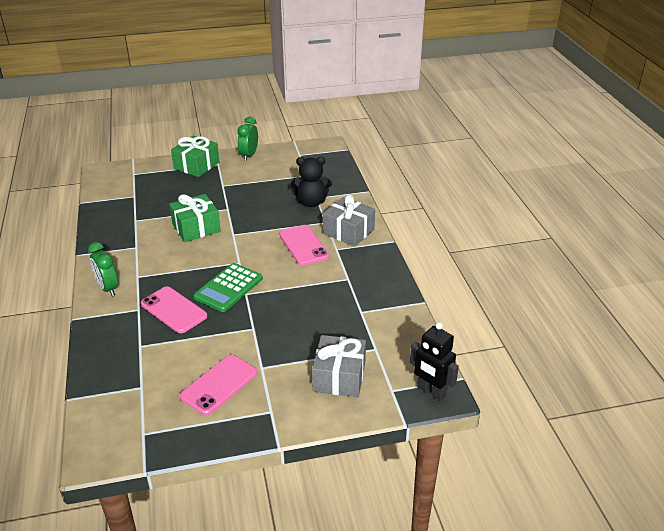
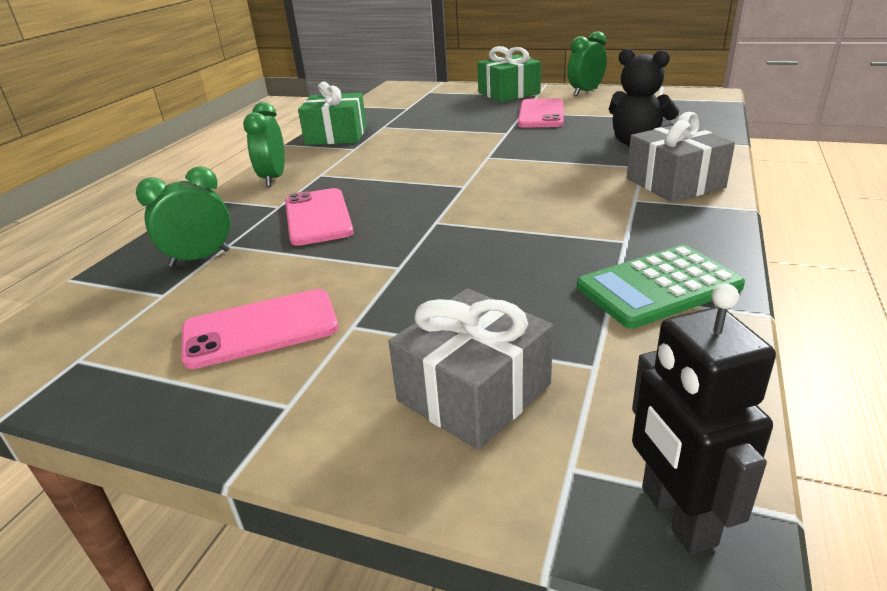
camera: 35 degrees right, 5 degrees down
(134, 359) = (200, 258): none -> green clock
(196, 228) = (446, 143): green gift -> green gift (336, 135)
(228, 288) = (418, 210): green calculator -> green calculator (658, 287)
(303, 245) = (582, 185): pink phone -> pink phone (541, 114)

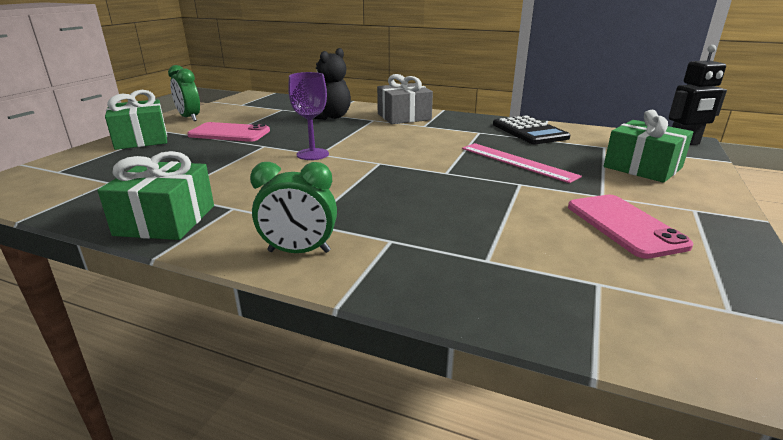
camera: 90 degrees left, 5 degrees down
(200, 258) = (518, 272): green clock -> none
(317, 217) = (426, 217): pink phone -> none
(474, 392) = (642, 167): grey gift -> green gift
(482, 268) = (517, 162): none -> pink ruler
(484, 154) = (312, 154): none -> purple goblet
(658, 287) = (529, 131): green calculator -> black calculator

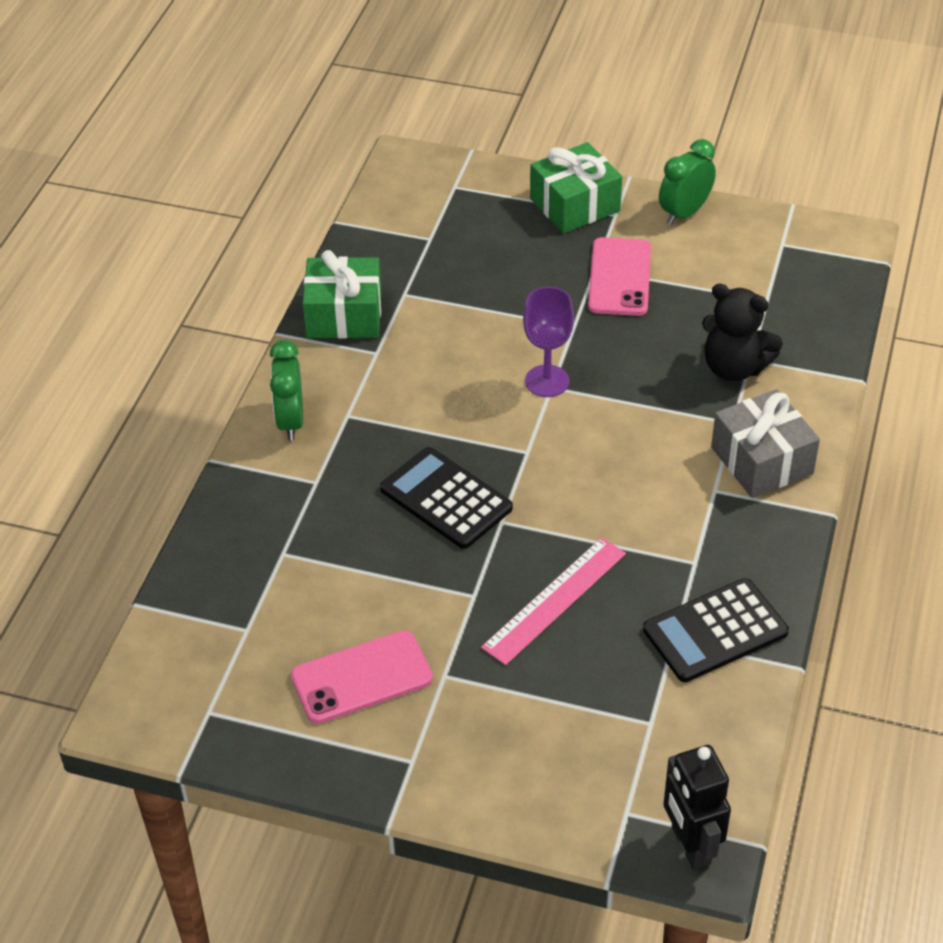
camera: 85 degrees right, 20 degrees up
(421, 188) = (446, 499): none -> black calculator
(642, 167) = (556, 748): green gift -> none

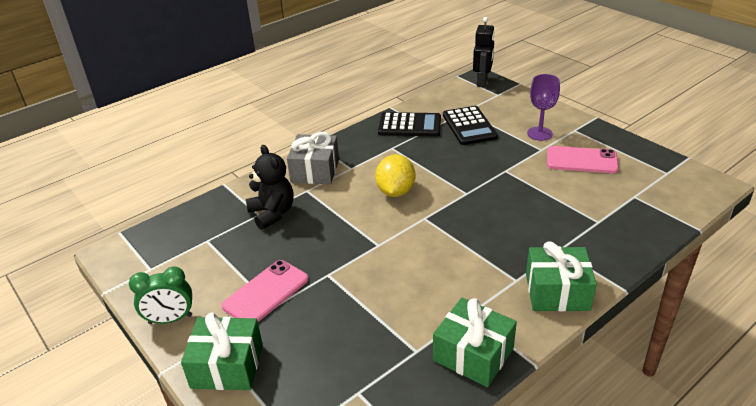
camera: 145 degrees left, 10 degrees down
(290, 421) = (557, 291): green clock -> green gift
(446, 499) = (488, 213): black calculator -> black calculator (469, 126)
(547, 381) = (377, 249): purple goblet -> purple goblet (539, 133)
(555, 600) = (468, 156): pink ruler -> none
(605, 477) = (395, 191): none -> yellow lemon

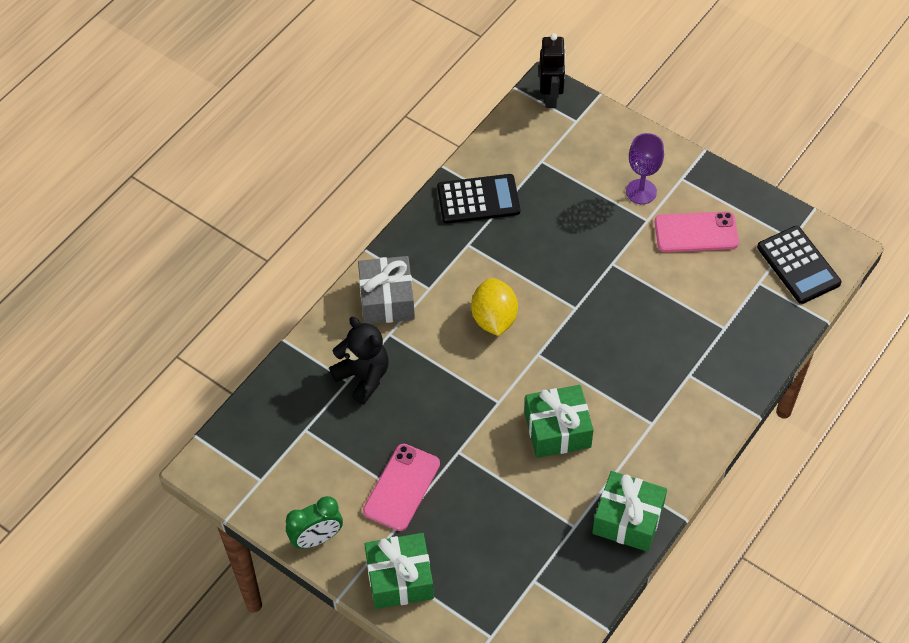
camera: 15 degrees left, 20 degrees up
(469, 126) = (553, 190): black calculator -> black calculator (798, 265)
(557, 291) = (694, 431): green gift -> green gift (557, 430)

